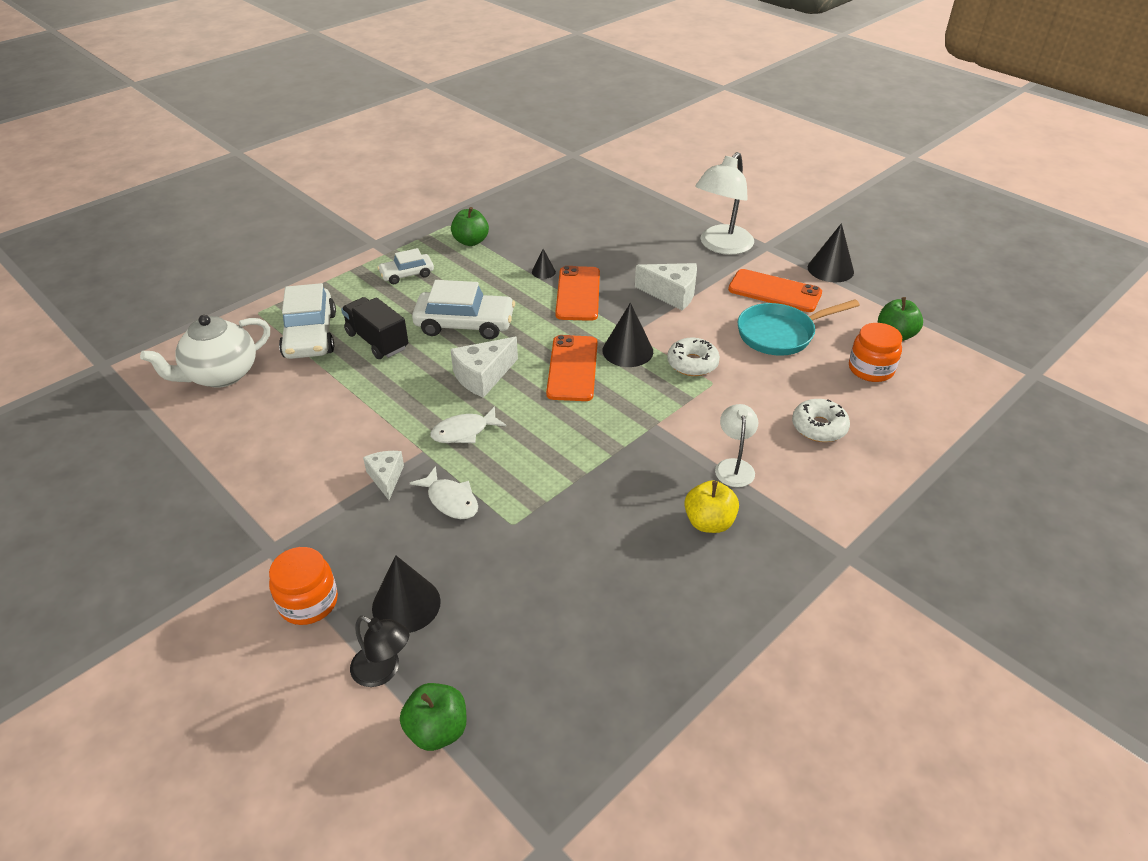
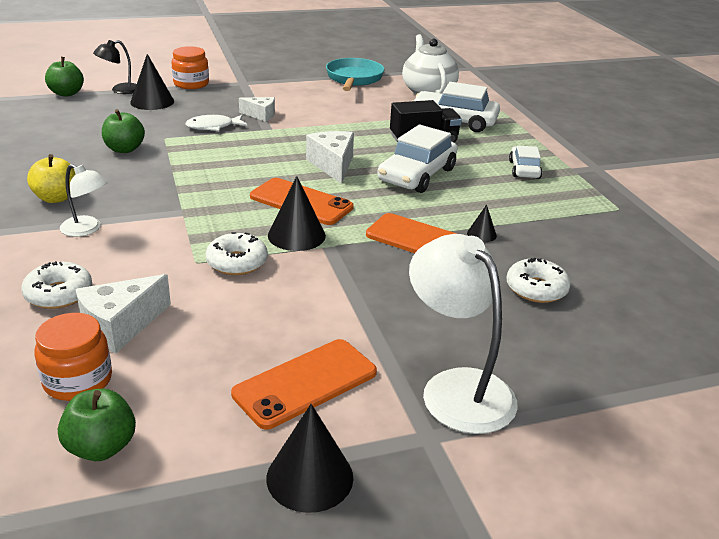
camera: 115 degrees right, 10 degrees down
(464, 432) = (274, 144): white fish -> none
(471, 241) = (574, 212): green apple -> green apple (124, 149)
(596, 239) = (536, 289): none -> white donut
(672, 294) = (371, 298): white cheese -> white cheese (120, 326)
(780, 334) = (217, 342): turquoise pan -> turquoise pan (354, 79)

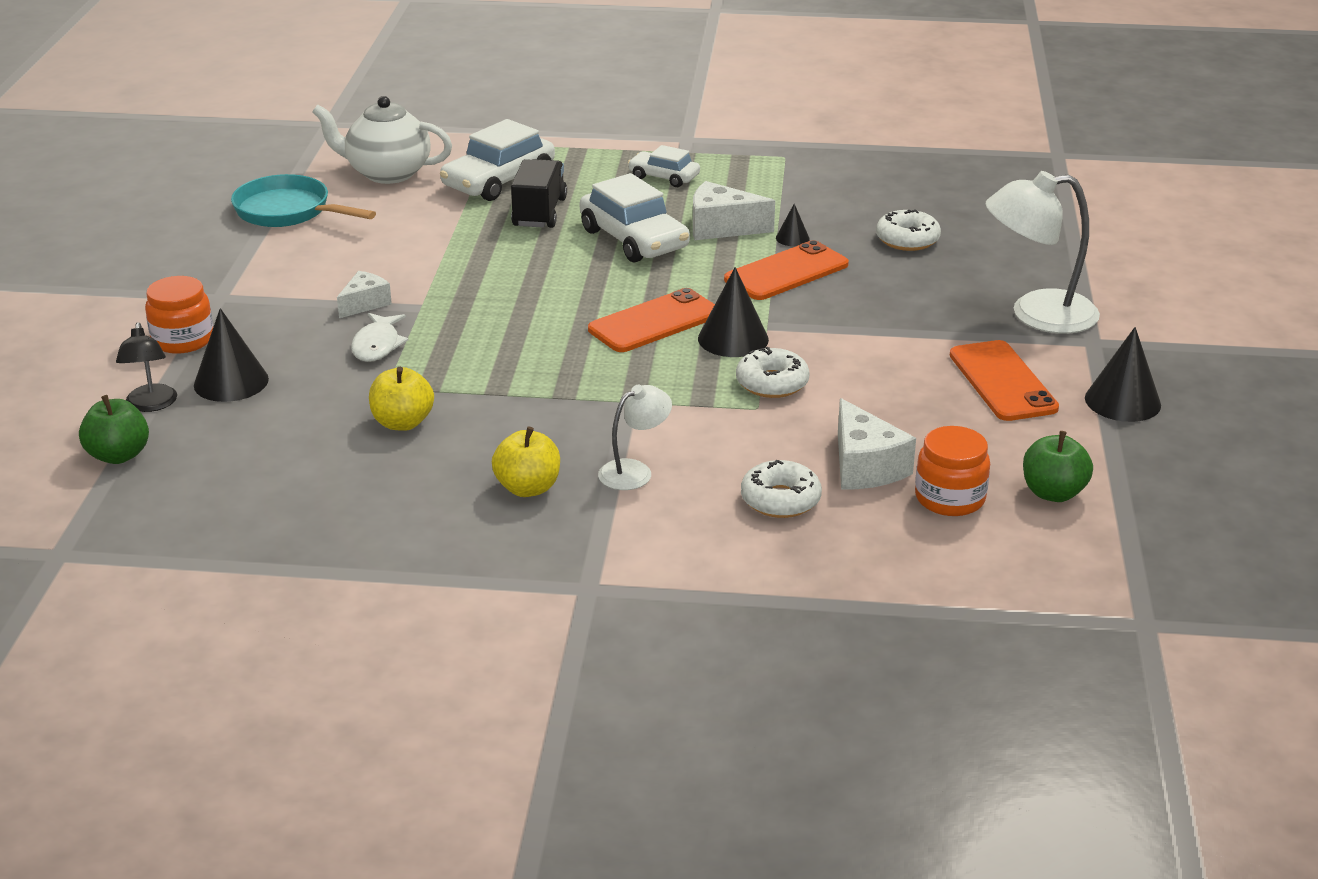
camera: 65 degrees left, 0 degrees up
(124, 149) = (402, 423): green apple -> yellow apple
(333, 165) = (569, 284): white cheese -> white cheese (721, 227)

